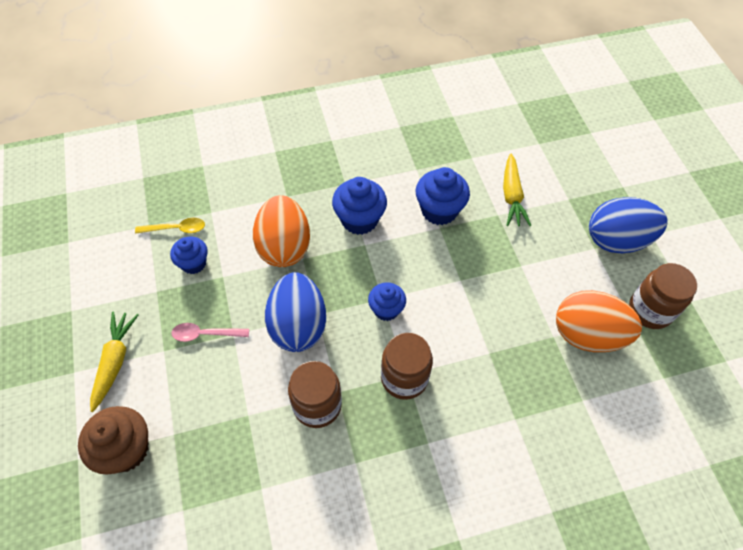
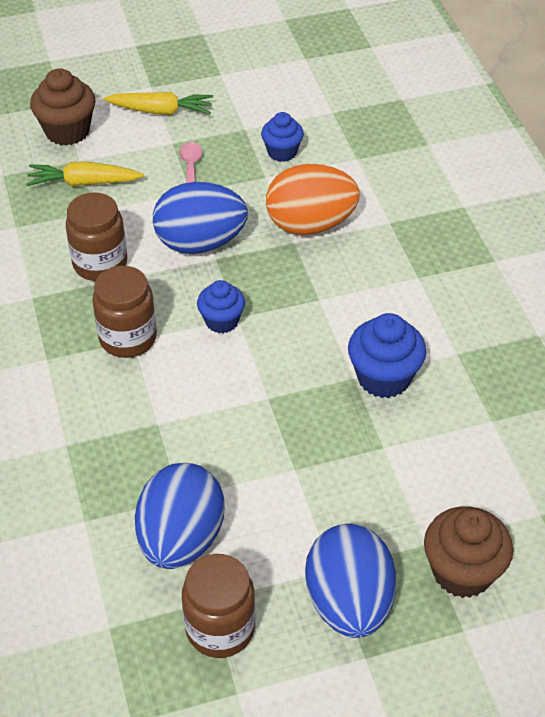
camera: 90 degrees right, 10 degrees down
(176, 229) = (329, 134): yellow spoon -> none
(359, 219) = (358, 293): blue cupcake -> none
(511, 196) = (421, 467): yellow carrot -> yellow carrot (83, 183)
(585, 183) = (462, 572): none -> brown cupcake
(587, 334) = (181, 539): orange egg -> blue egg

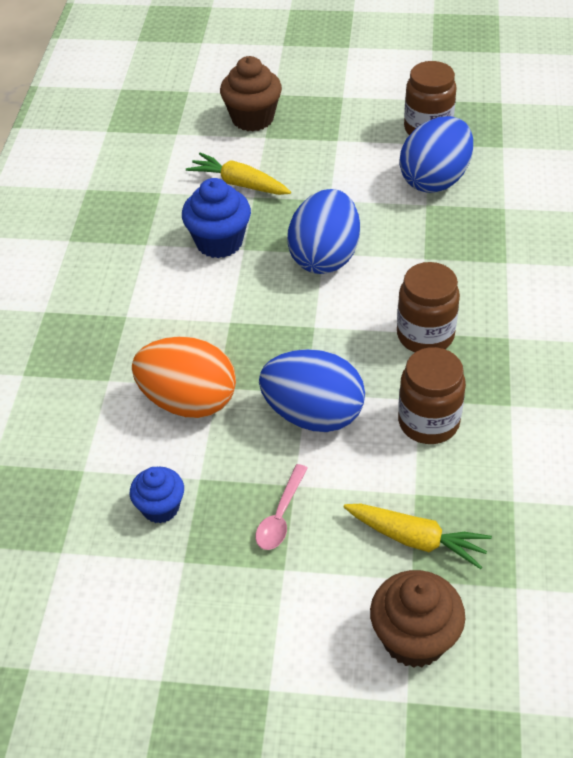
camera: 155 degrees left, 0 degrees up
(161, 111) = (275, 632): yellow carrot -> yellow carrot (239, 183)
(221, 321) = (330, 326): blue cupcake -> none
(349, 602) = (336, 121): blue egg -> blue egg (325, 257)

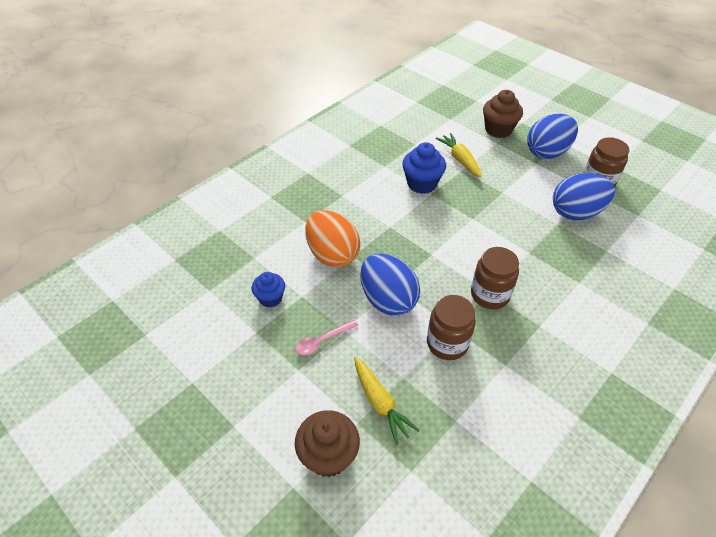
camera: 35 degrees right, 0 degrees up
(325, 257) = (471, 221): blue egg -> blue egg (547, 152)

